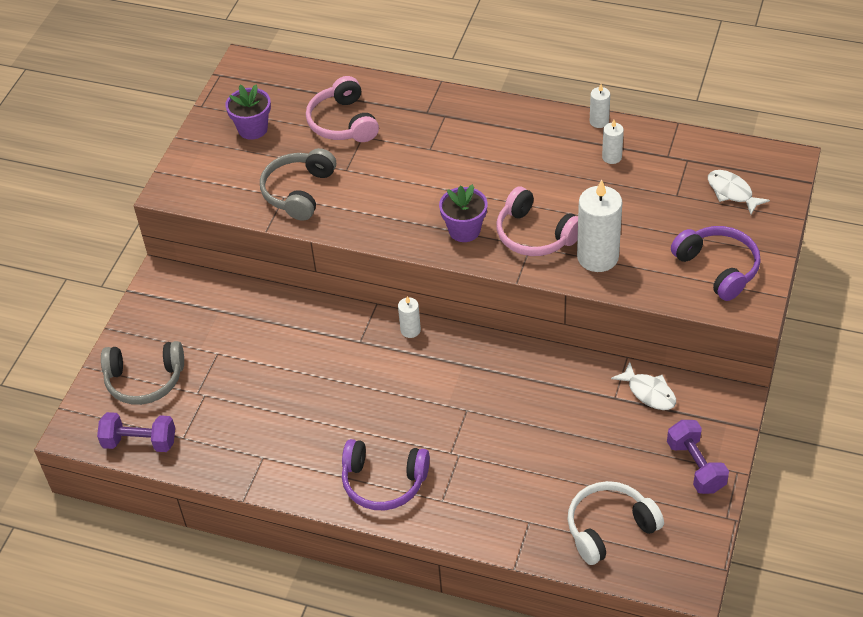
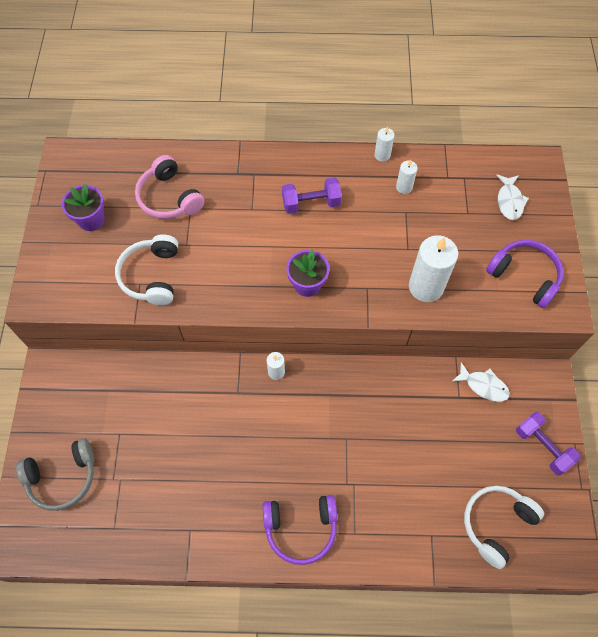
camera: 20 degrees left, 15 degrees up
(140, 442) = (76, 543): purple dumbbell -> purple dumbbell (311, 203)
(298, 192) = (151, 276): grey headphones -> white headphones
(535, 235) = (367, 276): pink headphones -> none
(732, 192) = (509, 201): white fish -> white fish turned 120 degrees counterclockwise

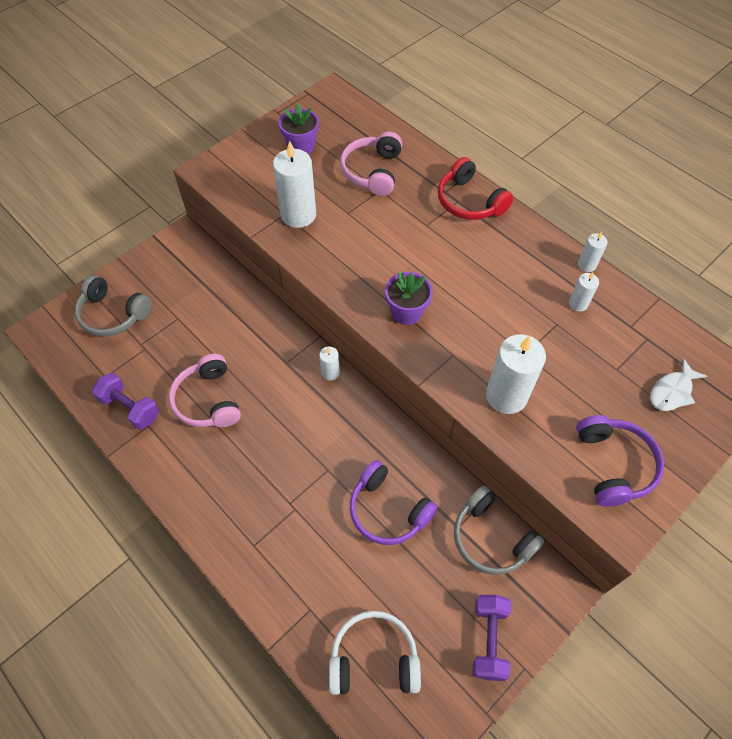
camera: 45 degrees right, 5 degrees down
(151, 276) = (298, 215): white headphones -> white candle
(213, 470) = (208, 400): none -> pink headphones
(262, 168) = (469, 201): none -> red headphones
(301, 528) = (220, 501): purple headphones -> purple headphones (388, 510)
(311, 203) = (479, 256): purple dumbbell -> purple dumbbell (130, 408)
(483, 386) = (491, 538): white fish -> grey headphones

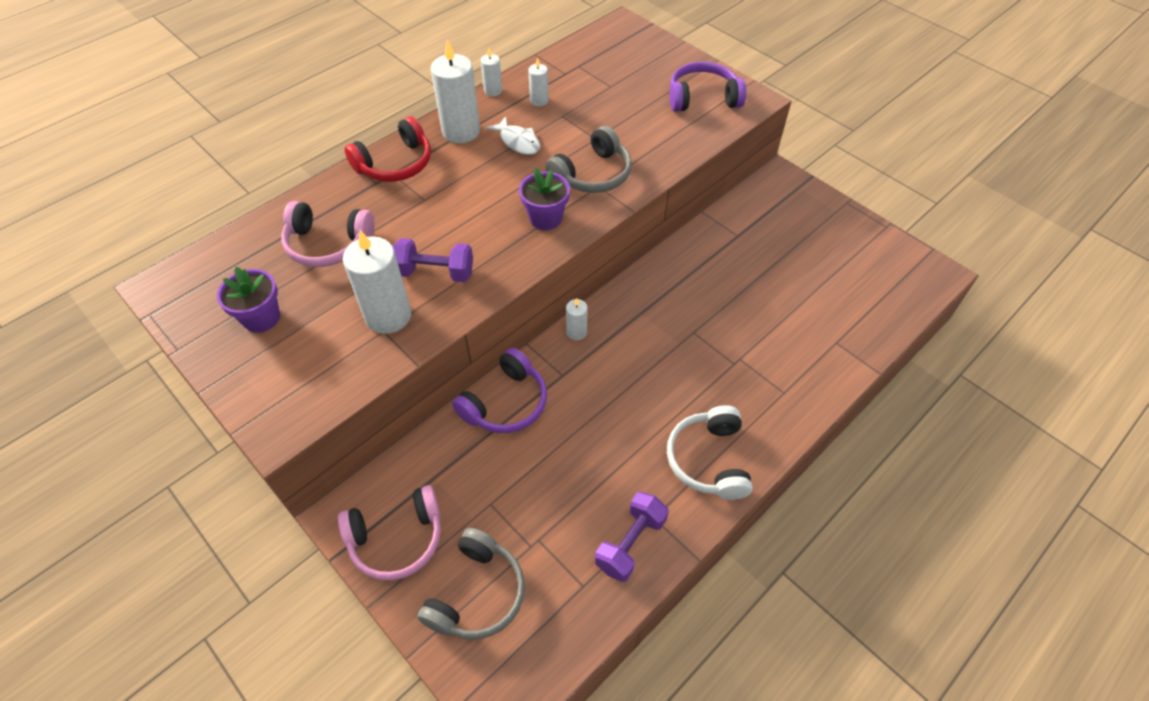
camera: 90 degrees left, 5 degrees down
(208, 400) = (616, 453): pink headphones -> pink headphones (397, 539)
(374, 658) = (866, 295): white headphones -> white headphones (708, 460)
(388, 510) = (730, 284): purple headphones -> purple headphones (506, 403)
(489, 640) = (831, 221): purple dumbbell -> purple dumbbell (435, 272)
(491, 538) = (744, 214): grey headphones -> grey headphones (593, 174)
(506, 396) = (642, 153): white candle -> white candle (461, 131)
(672, 392) = (631, 60): white fish -> white fish (518, 142)

